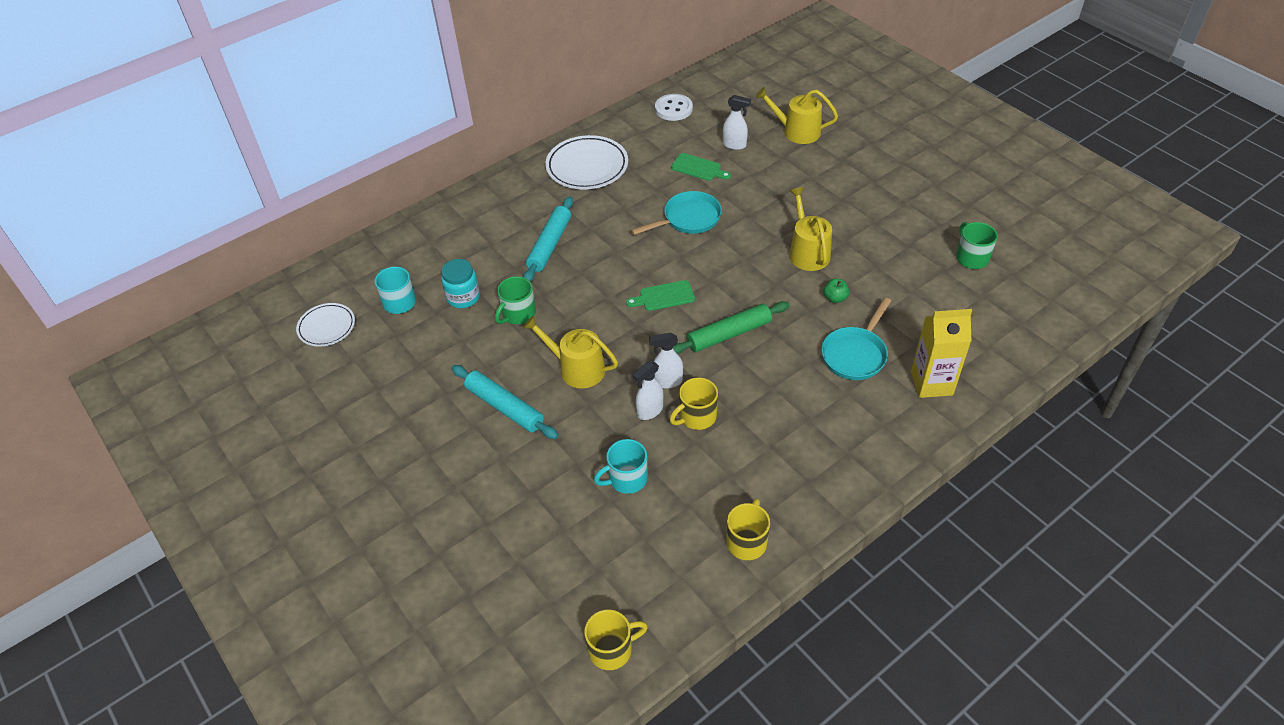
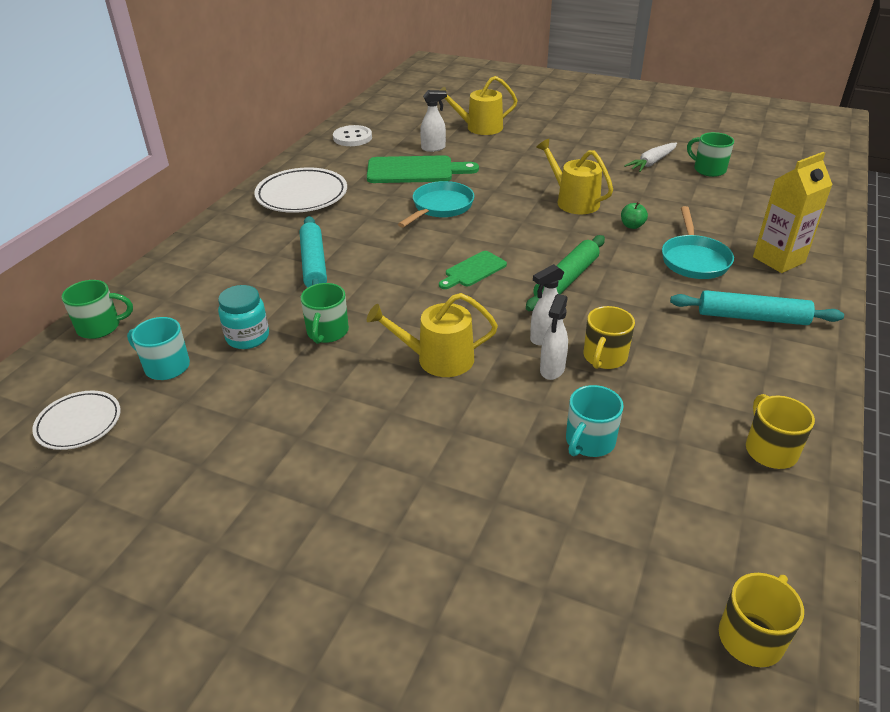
camera: 30 degrees left, 10 degrees down
(376, 251) = (100, 327): none -> green mug
(505, 407) = (385, 424): turquoise rolling pin -> turquoise rolling pin (752, 317)
(698, 168) = (415, 170): green cutting board -> green cutting board, size x1.76
(923, 230) = (652, 163): none -> white carrot

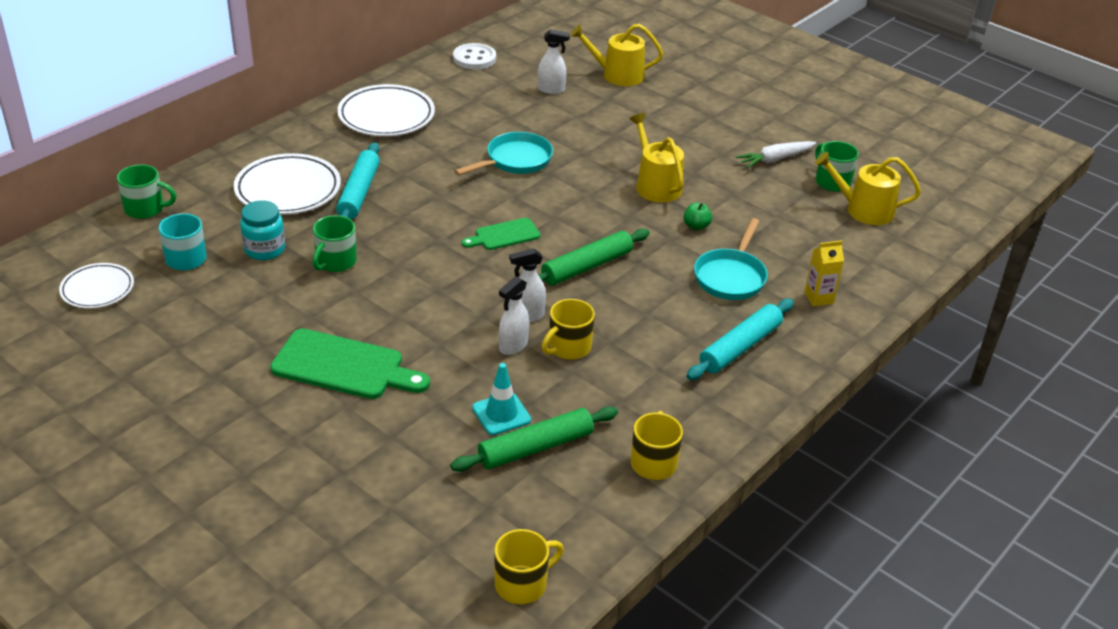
camera: 15 degrees right, 0 degrees up
(242, 276) = (288, 190): none -> white plate
(415, 170) = (515, 112): green cutting board -> green cutting board (344, 366)
(438, 359) = (418, 311): yellow watering can -> yellow watering can (863, 210)
(589, 442) = (501, 414): turquoise mug -> turquoise traffic cone
(647, 468) = (535, 447): none -> green rolling pin
(752, 317) = (740, 347): turquoise rolling pin -> turquoise rolling pin turned 75 degrees counterclockwise
(778, 260) = (818, 298): yellow carton -> yellow carton, size x0.59

